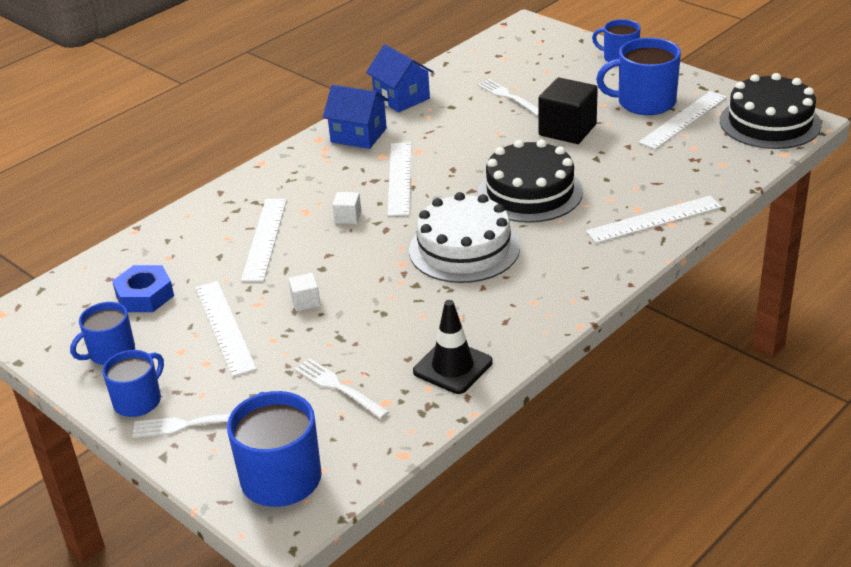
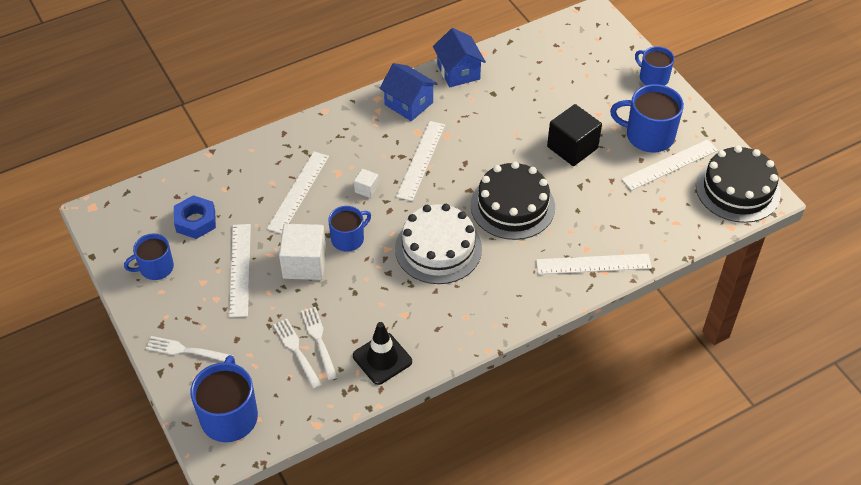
camera: 15 degrees right, 15 degrees up
(138, 401) = (160, 318): blue mug -> blue mug (348, 238)
(305, 302) = (304, 263): white cube -> white cube, size x2.08
(508, 97) = (543, 96): white fork -> white fork (319, 340)

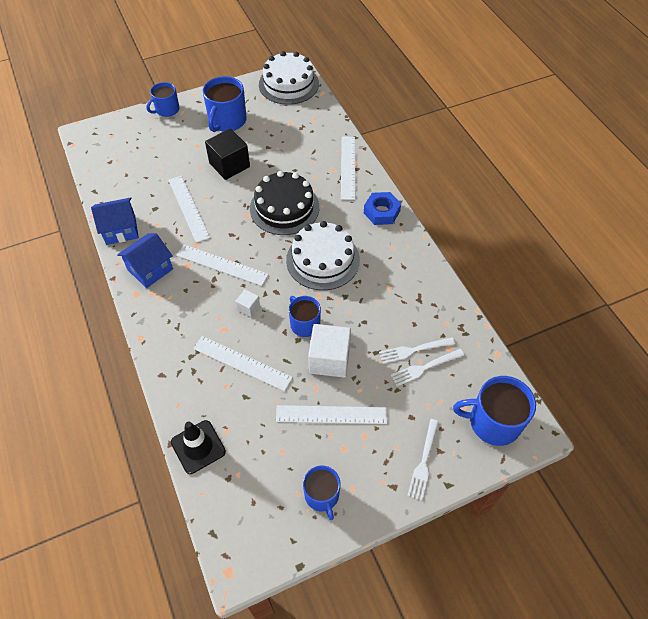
camera: 85 degrees left, 5 degrees up
(195, 221) = (265, 457): blue nut -> blue nut (381, 212)
(382, 359) = (432, 305): black traffic cone -> black traffic cone (198, 447)
(669, 164) = (258, 114): white ruler -> white ruler (188, 208)
(737, 189) = (288, 84): black cake -> white cake

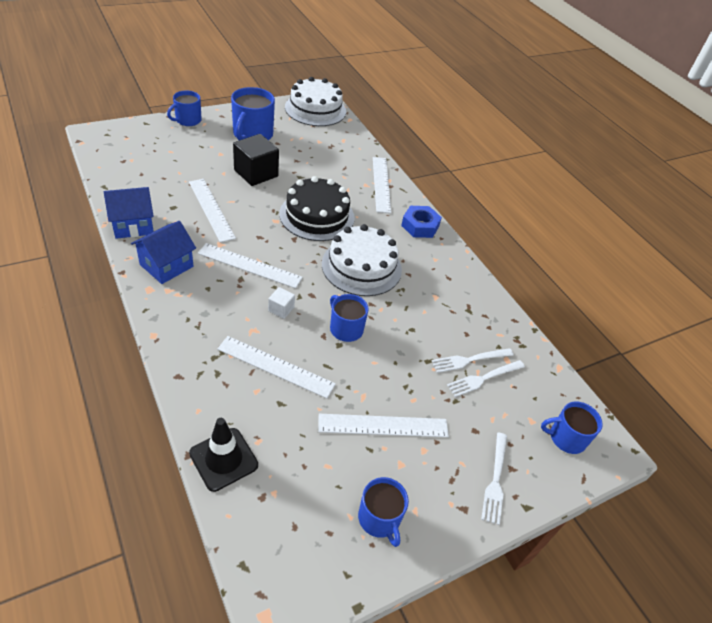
camera: 10 degrees left, 10 degrees down
(329, 359) = (376, 366): white cube -> none
(493, 422) = (566, 438): blue mug -> blue mug, size x0.64

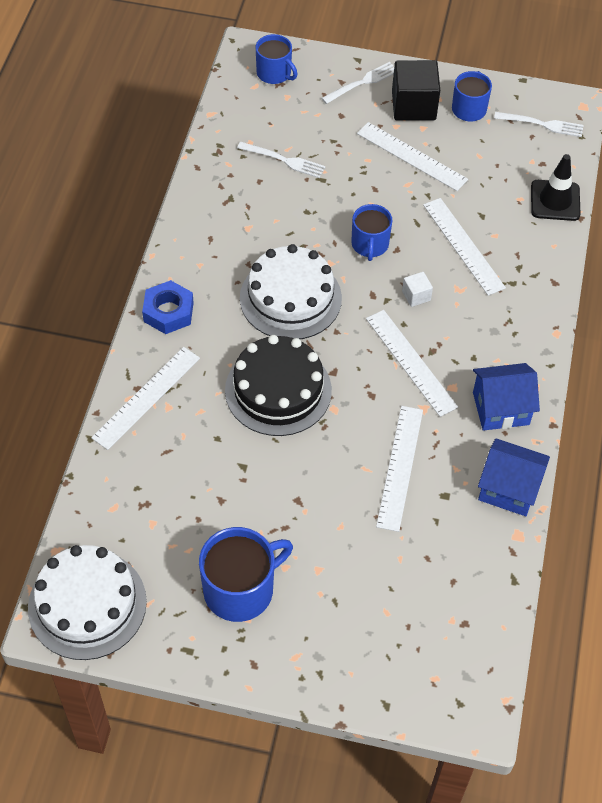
camera: 135 degrees left, 10 degrees up
(188, 120) = (316, 678): blue mug -> none
(256, 173) = (297, 503): black cube -> black cube (413, 105)
(484, 378) = (289, 141): white fork -> white fork (542, 124)

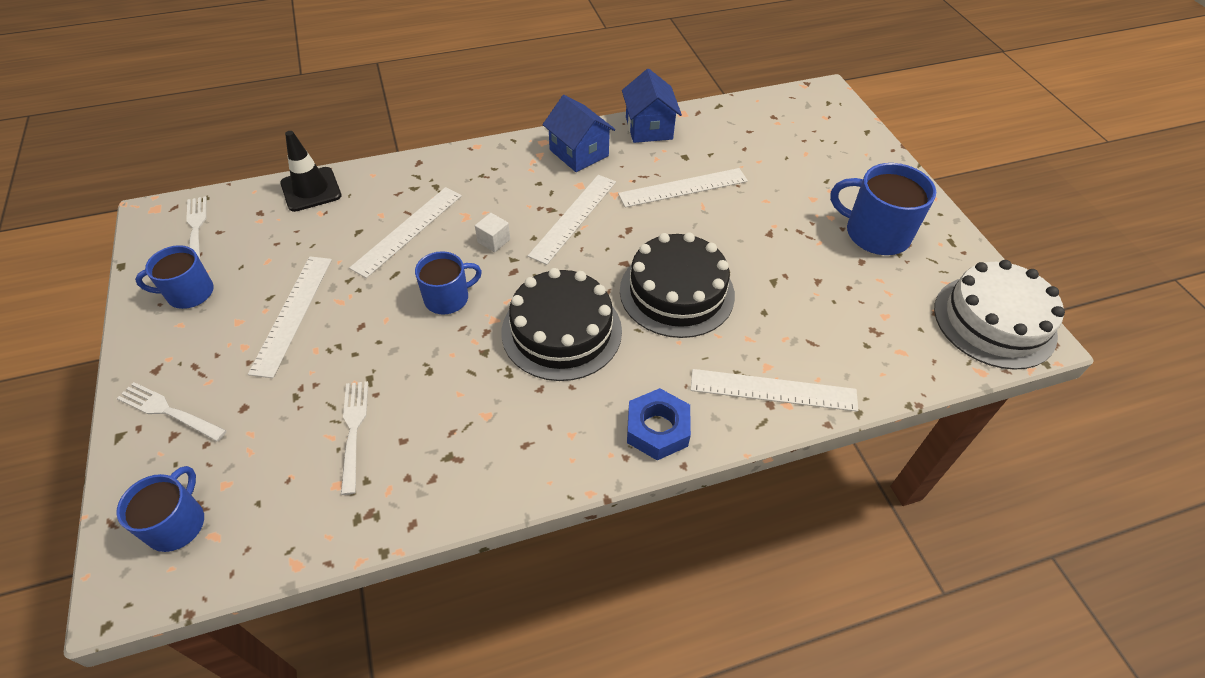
camera: 120 degrees left, 5 degrees down
(290, 298) = (561, 331): white cake -> black cake
(413, 105) = (200, 343): black cube -> none

